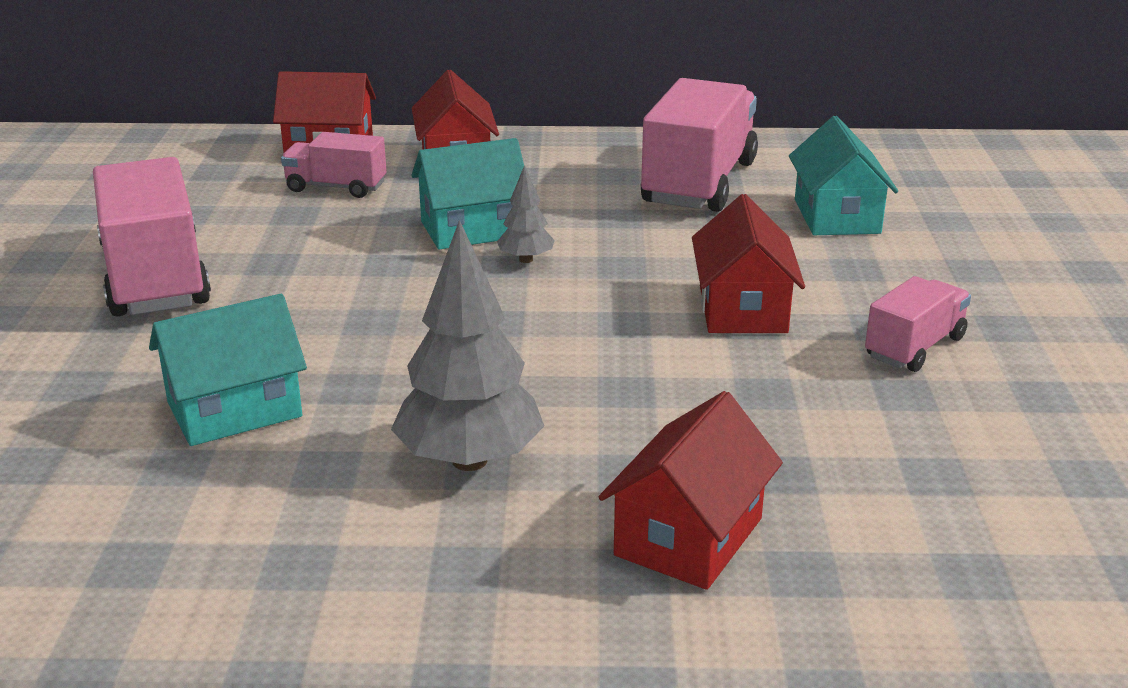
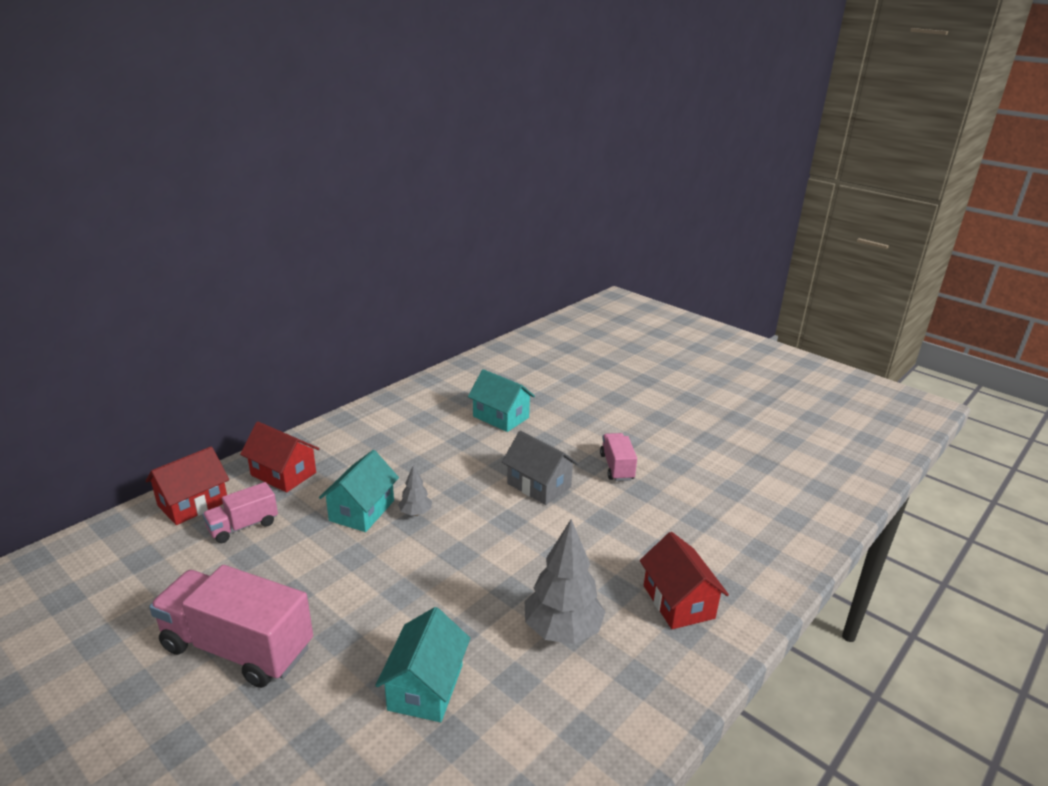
camera: 50 degrees left, 0 degrees up
(699, 183) = (421, 427): pink truck -> none
(742, 309) = (539, 485): red house -> grey house

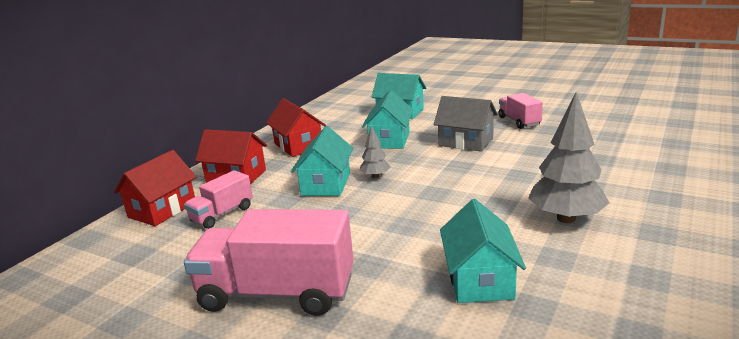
camera: 10 degrees left, 5 degrees down
(463, 459) = (389, 140): none -> turquoise house
(678, 602) = (643, 183): red house -> red house (298, 146)

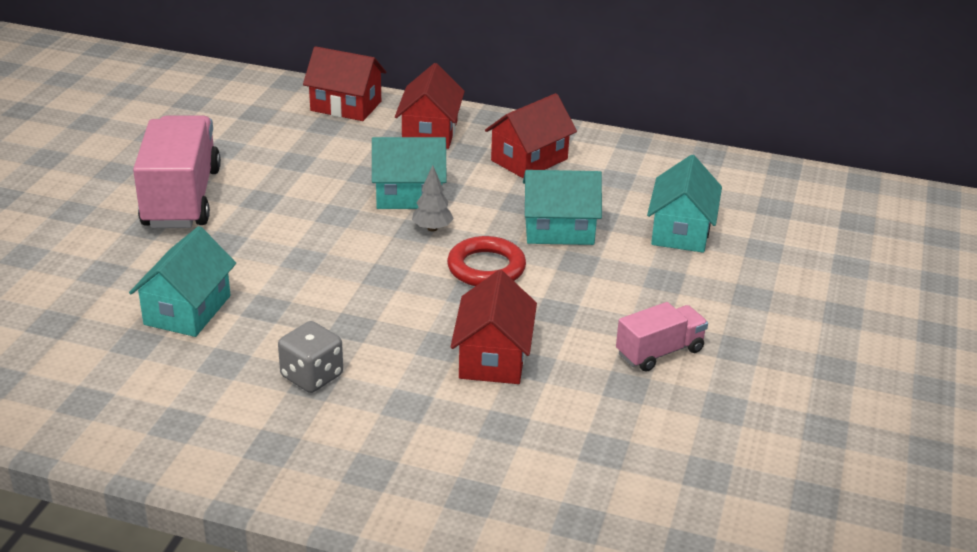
camera: 75 degrees right, 10 degrees up
(222, 214) = (334, 142): pink truck -> none
(429, 160) = (486, 268): none -> red ring
(466, 142) = (558, 298): grey house -> none
(480, 279) = (187, 310): turquoise house -> turquoise house turned 60 degrees counterclockwise
(531, 160) = (493, 357): none -> red house
(566, 218) = (312, 376): grey tree -> grey dice

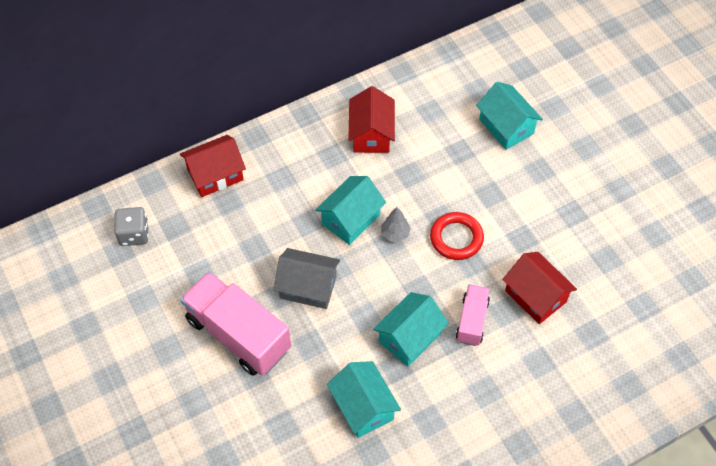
camera: 45 degrees left, 25 degrees up
(291, 210) = (308, 287): none -> grey house
(312, 376) = (478, 388): grey dice -> grey dice (134, 234)
(430, 132) = (292, 157): red house -> none
(559, 230) = (453, 177): turquoise house -> turquoise house (409, 337)
(659, 352) = (594, 223): pink truck -> pink truck (472, 321)

